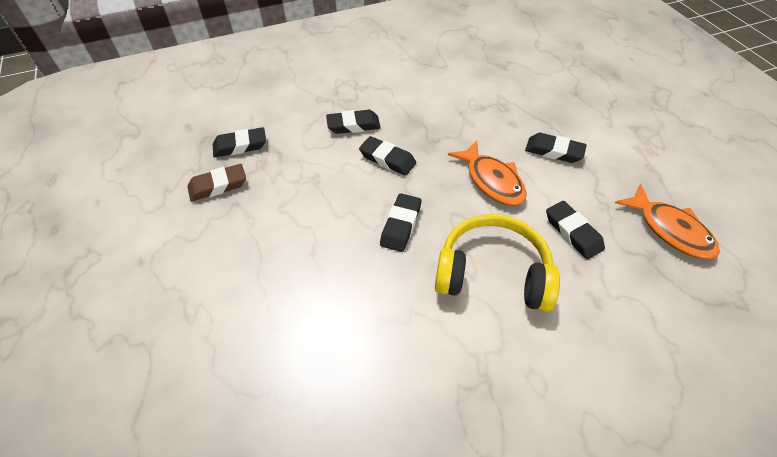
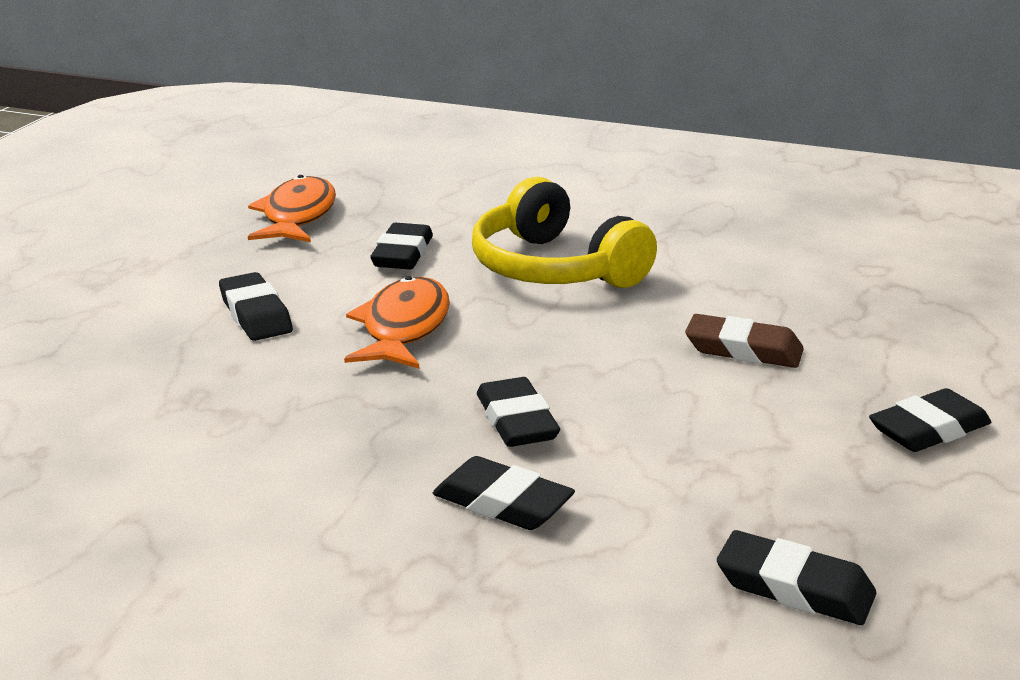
camera: 140 degrees left, 25 degrees down
(218, 186) = (892, 531): brown eraser -> brown eraser (743, 350)
(401, 225) = (608, 345): black eraser -> black eraser (928, 430)

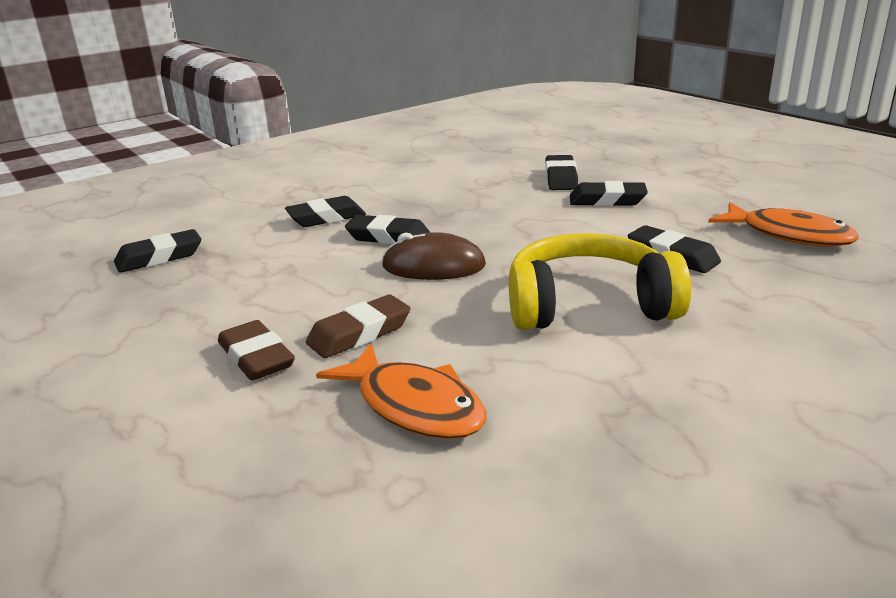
camera: 125 degrees right, 0 degrees up
(403, 328) = (542, 233): orange fish -> orange fish (414, 406)
(563, 362) = (433, 266): none -> brown mouse
(852, 382) = (256, 358): none -> brown eraser
(928, 430) = (166, 357): black eraser -> black eraser (561, 178)

